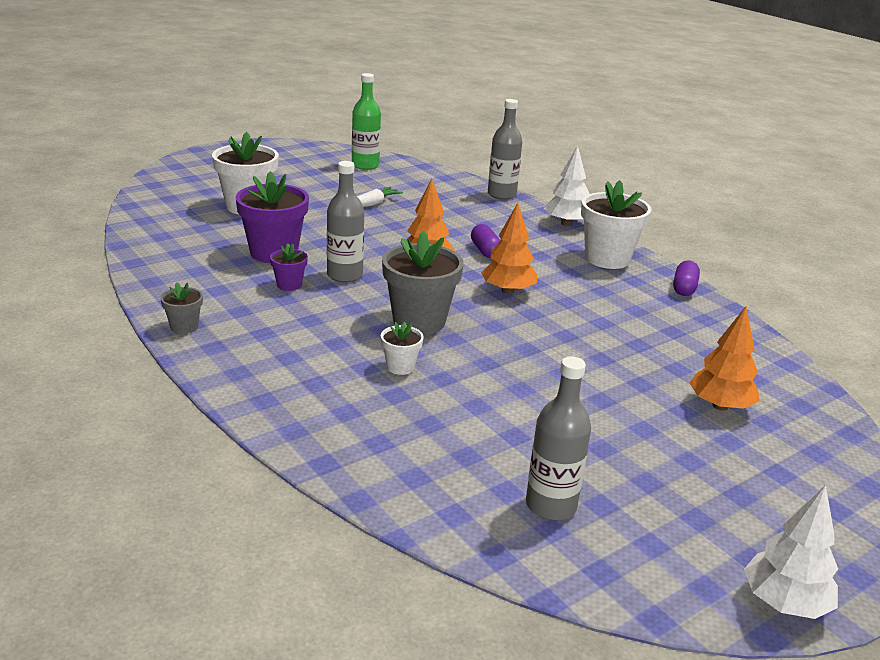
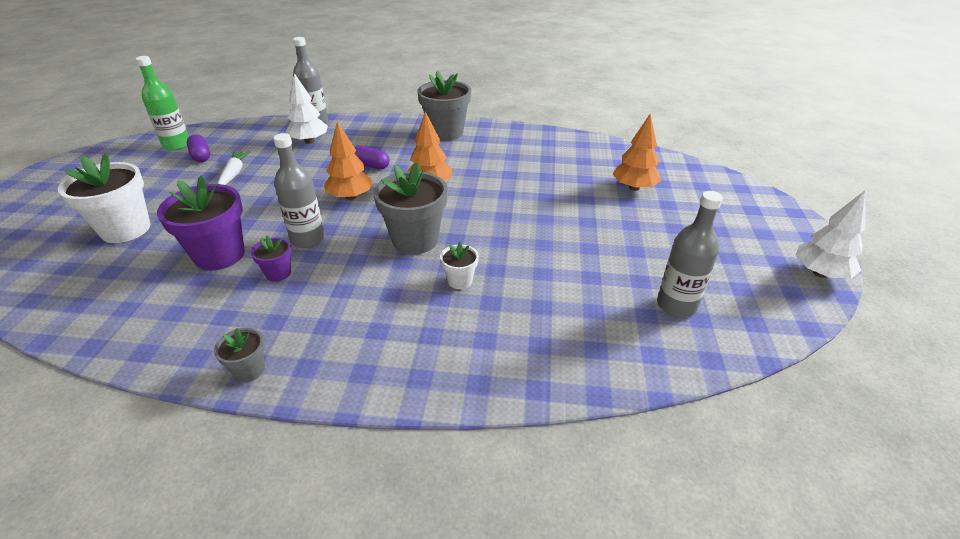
camera: 45 degrees left, 10 degrees up
(566, 223) = (387, 122): white tree -> white tree (309, 141)
(607, 259) = (446, 133): white flower pot -> grey flower pot
(684, 288) = (510, 129): purple capsule -> purple capsule (201, 156)

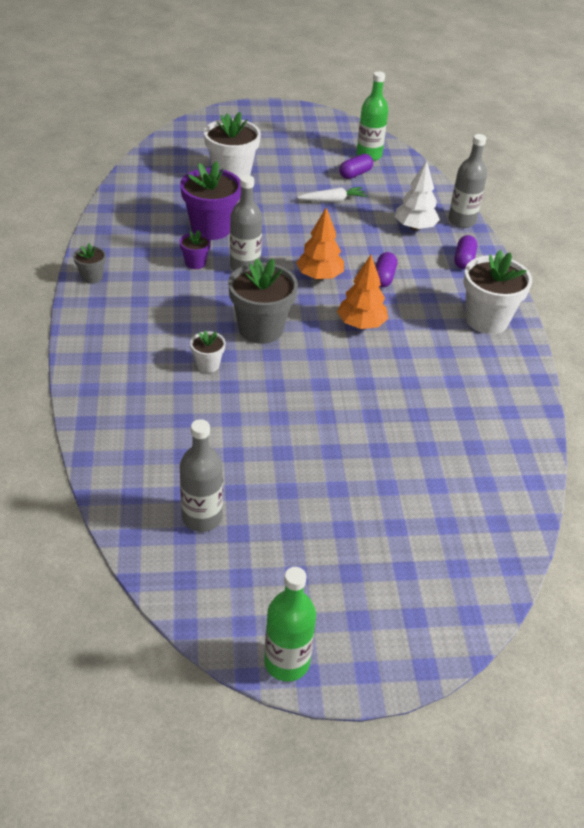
camera: 75 degrees right, 5 degrees up
(368, 129) = (464, 260): none -> purple capsule
(446, 133) = (486, 320): grey flower pot -> white flower pot
(634, 188) = (423, 495): orange tree -> none
(820, 273) = (287, 662): white tree -> green bottle

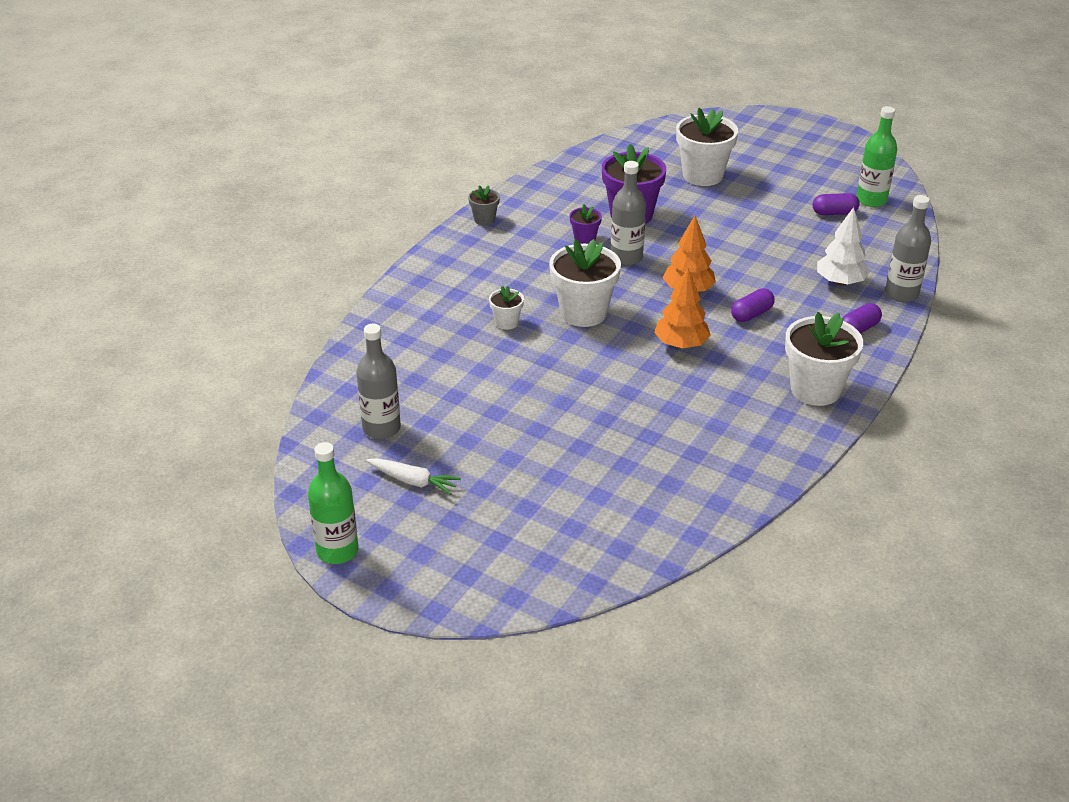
camera: 40 degrees right, 5 degrees down
(261, 329) = (583, 313): grey flower pot -> white flower pot
(332, 200) = (780, 229): white carrot -> white carrot (413, 481)

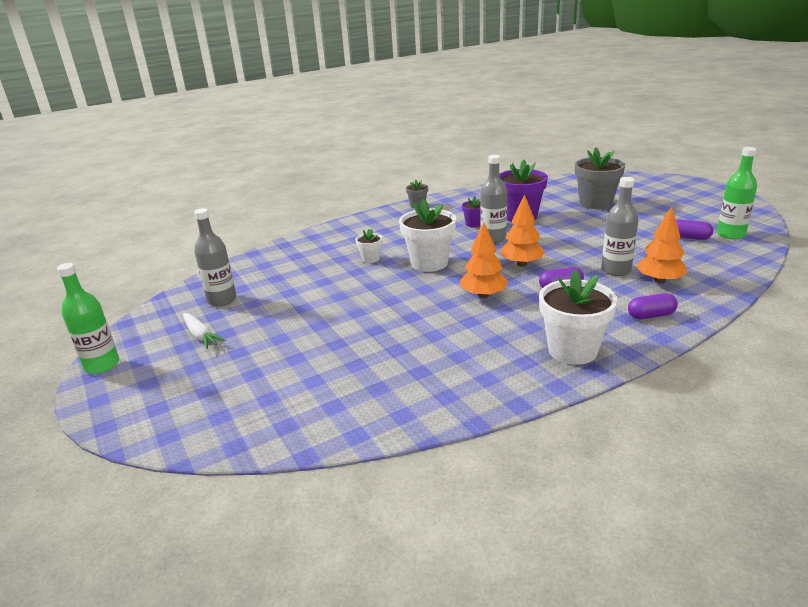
camera: 30 degrees right, 10 degrees down
(702, 175) = (595, 203): white flower pot -> grey flower pot
(840, 282) = (659, 281): white tree -> orange tree
(901, 294) = (714, 298): grey bottle -> grey bottle (616, 270)

